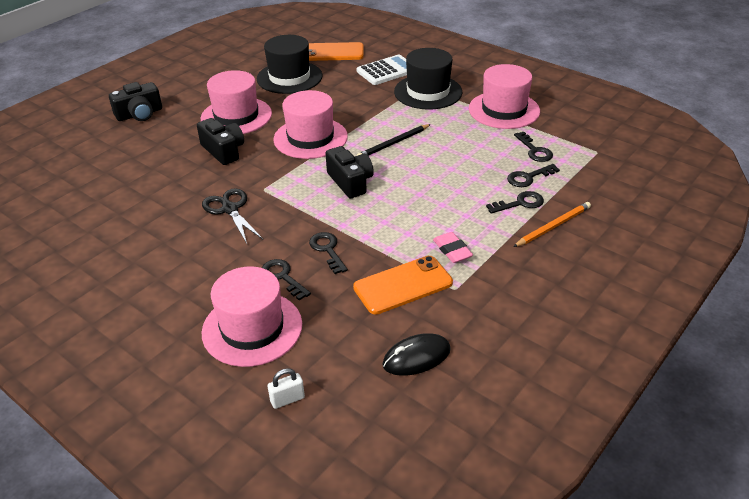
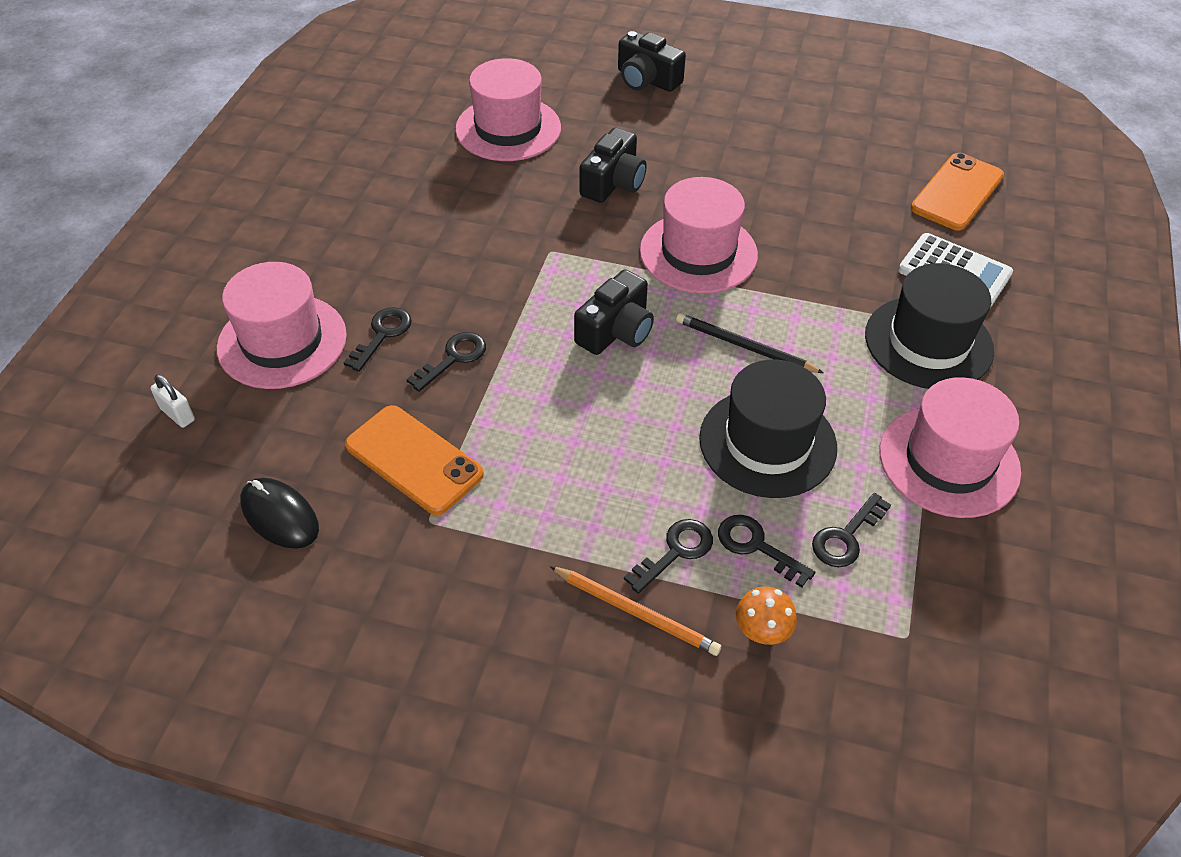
camera: 65 degrees right, 10 degrees up
(230, 209) = (492, 237): black scissors -> none
(236, 116) = (702, 162): pink hat -> pink hat (508, 129)
(289, 77) = (843, 174): black hat -> black hat (767, 442)
(332, 52) = (957, 192): orange phone -> orange phone turned 60 degrees clockwise
(452, 250) = (513, 494): pink eraser -> none
(520, 203) = (676, 551): black key -> black key turned 90 degrees counterclockwise
(580, 190) = (762, 632): none -> orange mushroom

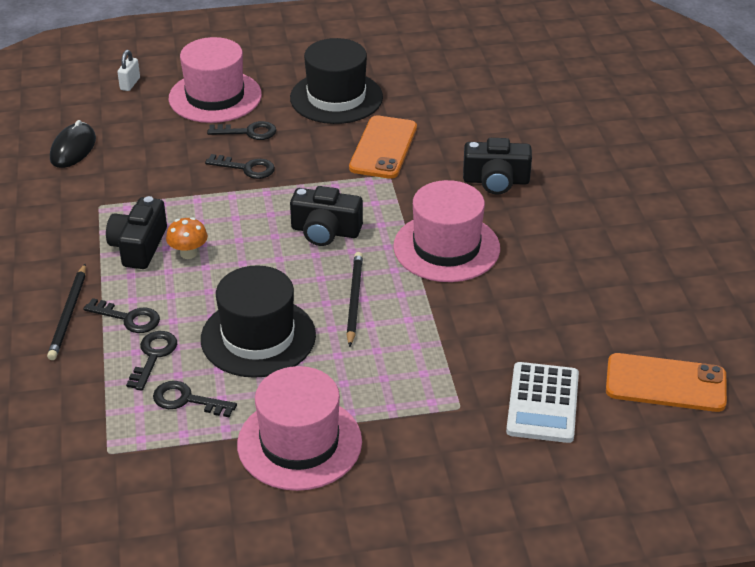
camera: 65 degrees right, 10 degrees down
(414, 460) = (146, 182): orange phone -> orange phone (383, 148)
(508, 129) = (516, 111): pink hat -> none
(636, 612) = (69, 314): orange pencil -> black pencil
(646, 79) = (652, 158): black camera -> black camera (139, 246)
(762, 632) = (79, 377): orange mushroom -> orange mushroom (188, 253)
(928, 342) = (434, 404): black hat -> black hat (336, 97)

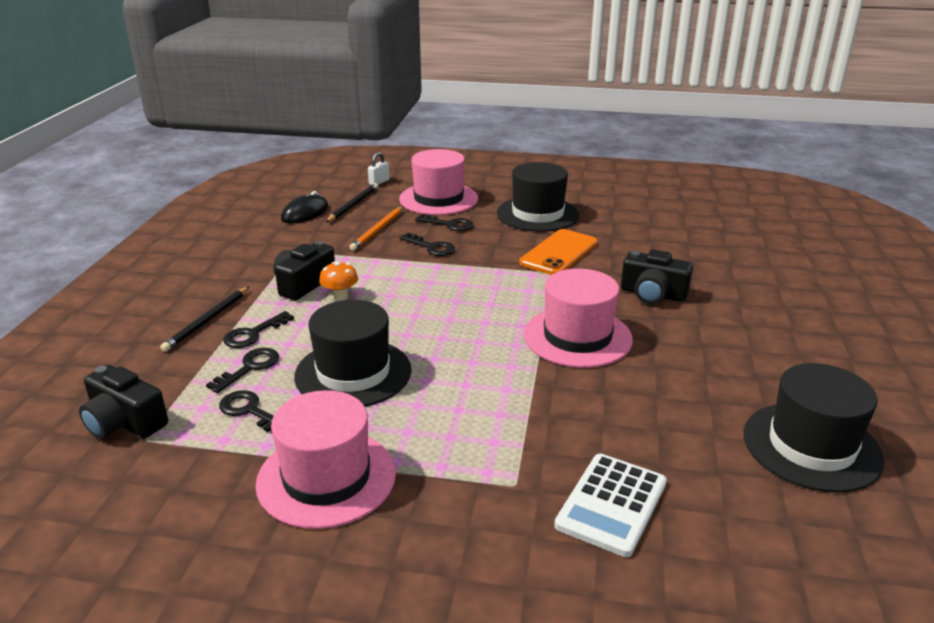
camera: 20 degrees right, 10 degrees down
(129, 318) = (253, 334): black key -> black key turned 90 degrees clockwise
(173, 157) = (378, 230): none -> orange pencil
(325, 231) = (470, 303): black camera -> black camera (124, 422)
(354, 300) = (463, 361): black pencil -> black pencil (353, 205)
(665, 383) = (772, 519): orange phone -> none
(678, 311) = (811, 446): none -> black hat

